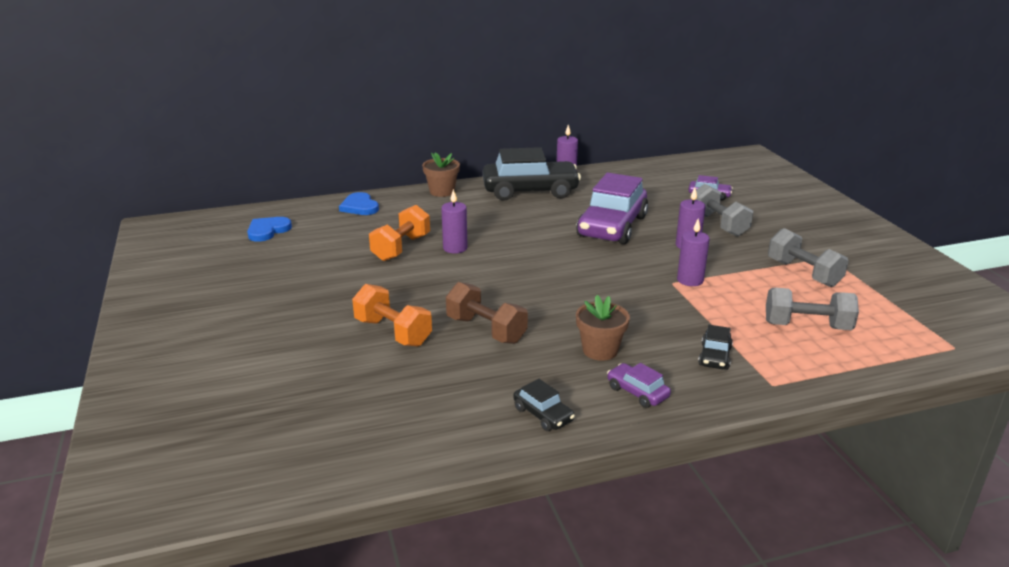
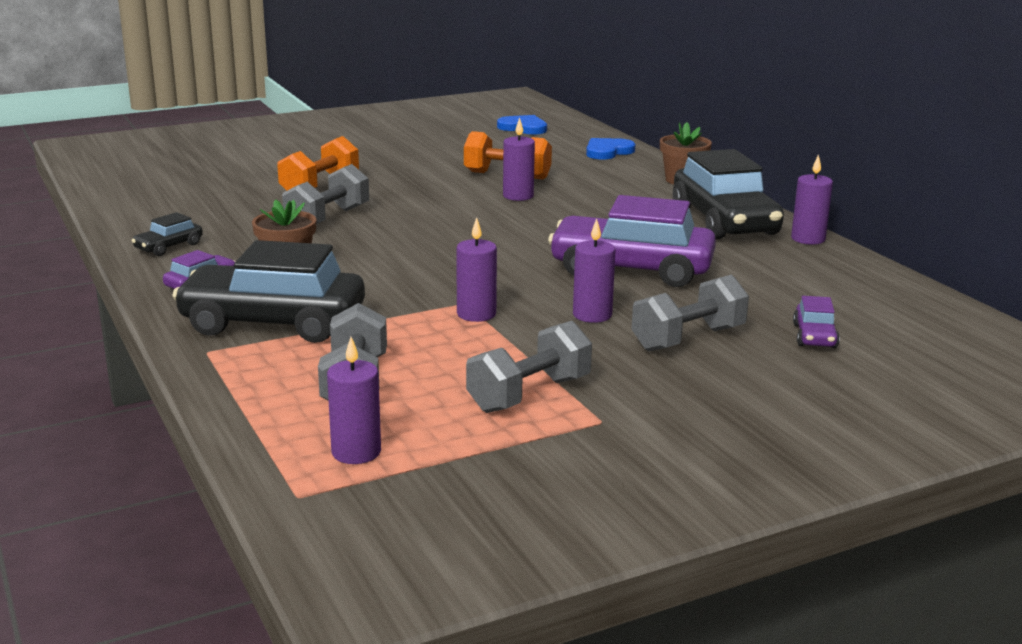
camera: 80 degrees right, 5 degrees down
(486, 330) = (328, 219): brown dumbbell -> grey dumbbell
(714, 356) = (273, 322): black car -> black car, size x2.28
(896, 328) = (356, 452): none -> purple candle

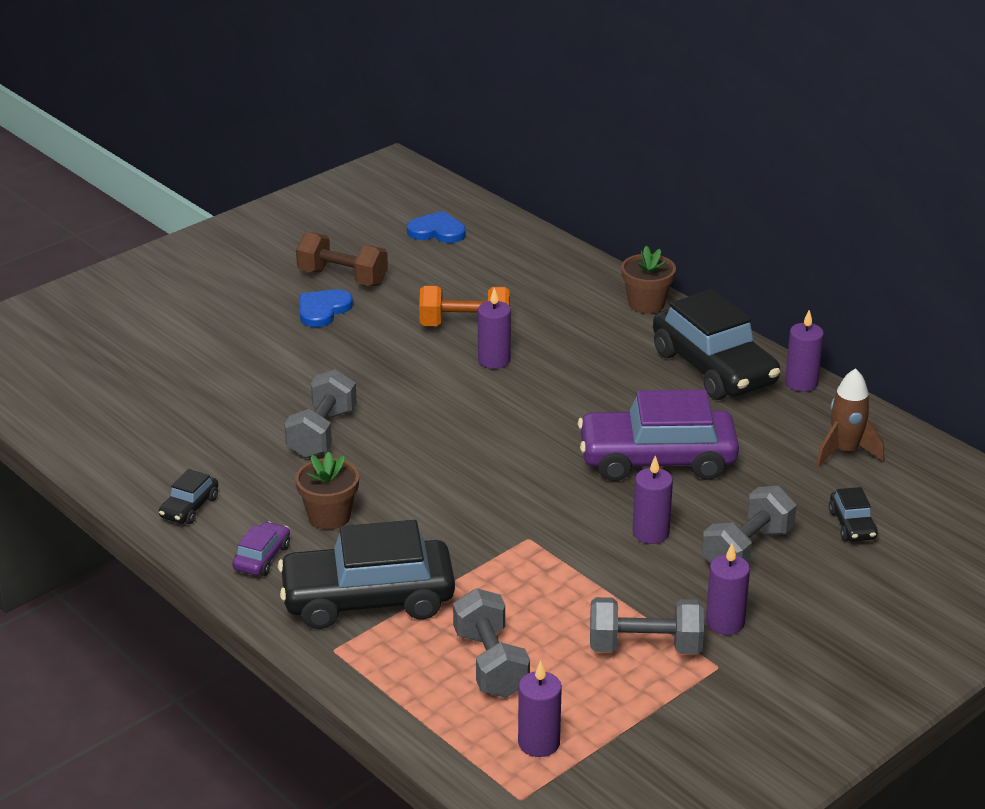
camera: 15 degrees left, 10 degrees up
(320, 187) = (280, 379): orange dumbbell -> none
(423, 142) = (342, 278): none -> brown dumbbell
(476, 314) = (547, 551): purple candle -> purple candle (725, 622)
(529, 394) = (645, 647): grey dumbbell -> grey dumbbell turned 60 degrees clockwise
(607, 151) = (548, 263): blue heart -> blue heart (323, 310)
(814, 336) = (852, 525): purple car -> black car
(831, 286) = (845, 452): none -> brown rocket

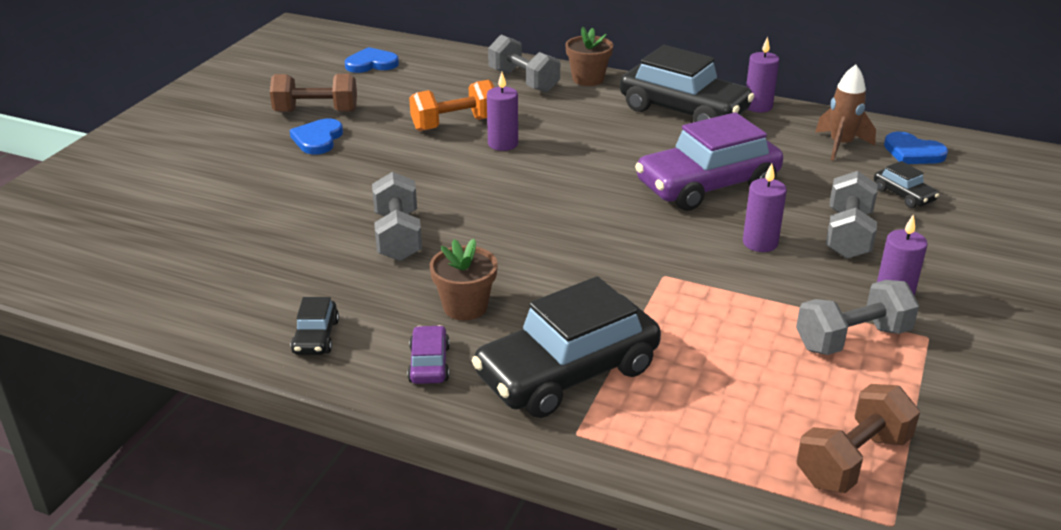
camera: 25 degrees left, 0 degrees up
(490, 664) = (736, 398): grey dumbbell -> grey dumbbell (523, 81)
(539, 743) = (853, 460): purple candle -> brown dumbbell
(917, 481) = (913, 152): none -> blue heart

